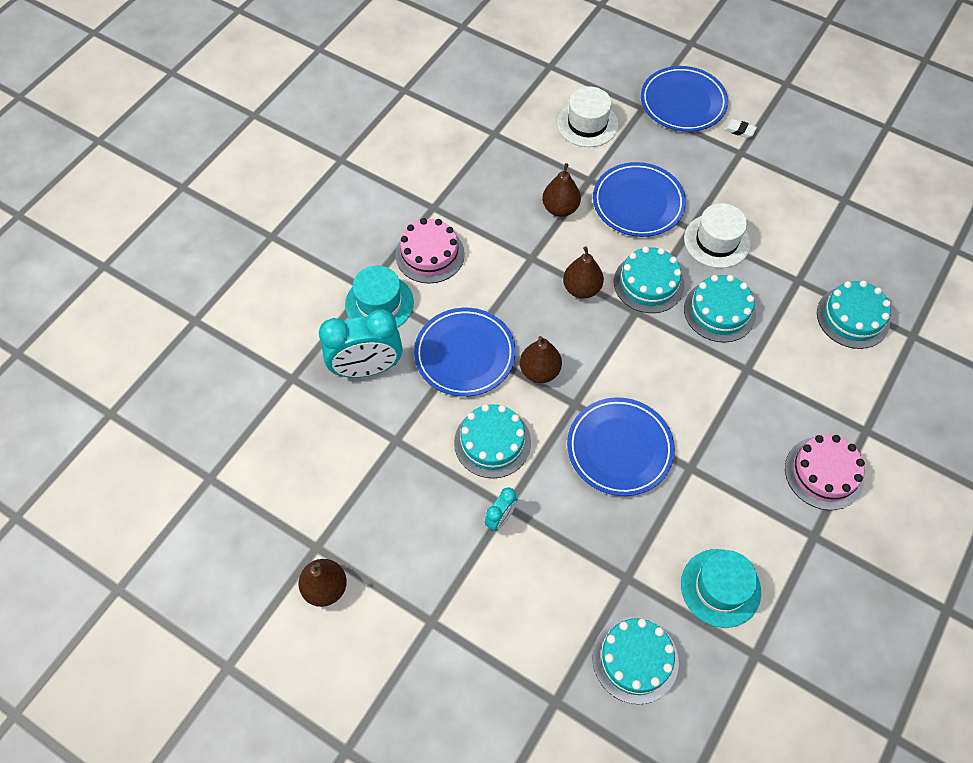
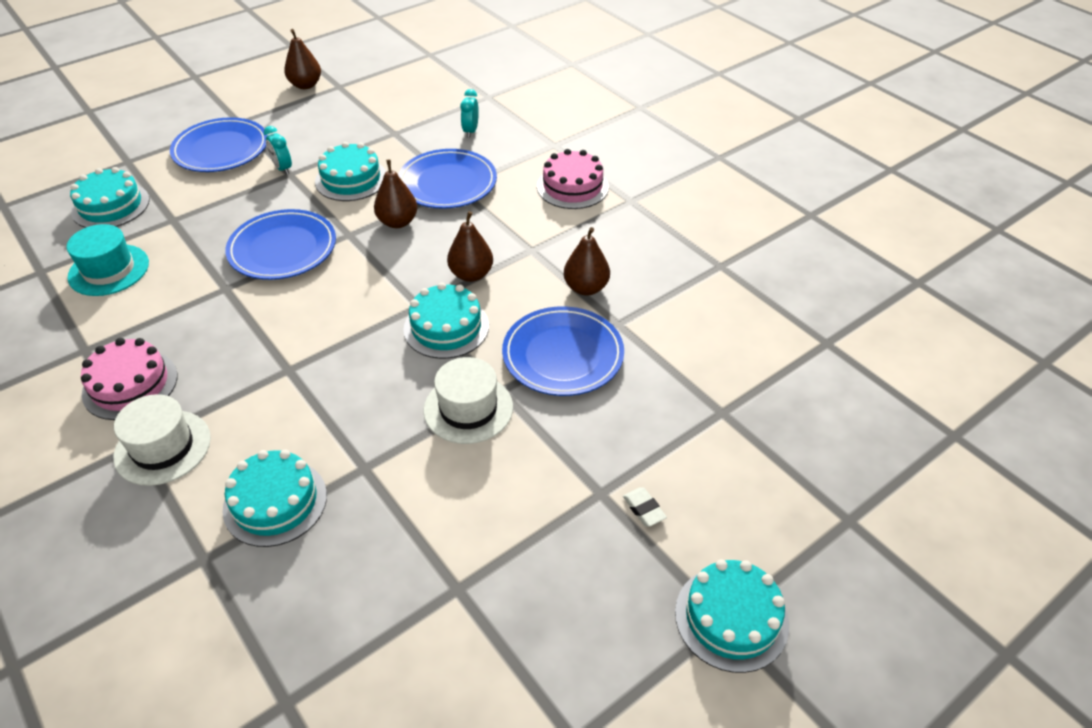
camera: 110 degrees right, 15 degrees down
(367, 368) = (471, 131): turquoise clock -> turquoise clock, size x0.49
(379, 303) = (533, 149): turquoise hat -> none
(587, 123) = (711, 348): white hat -> white hat (162, 447)
(683, 102) = (720, 461): blue plate -> blue plate (221, 150)
(719, 311) = (372, 374): turquoise cake -> turquoise cake (731, 618)
(739, 130) = (644, 509): white eraser -> white eraser turned 75 degrees counterclockwise

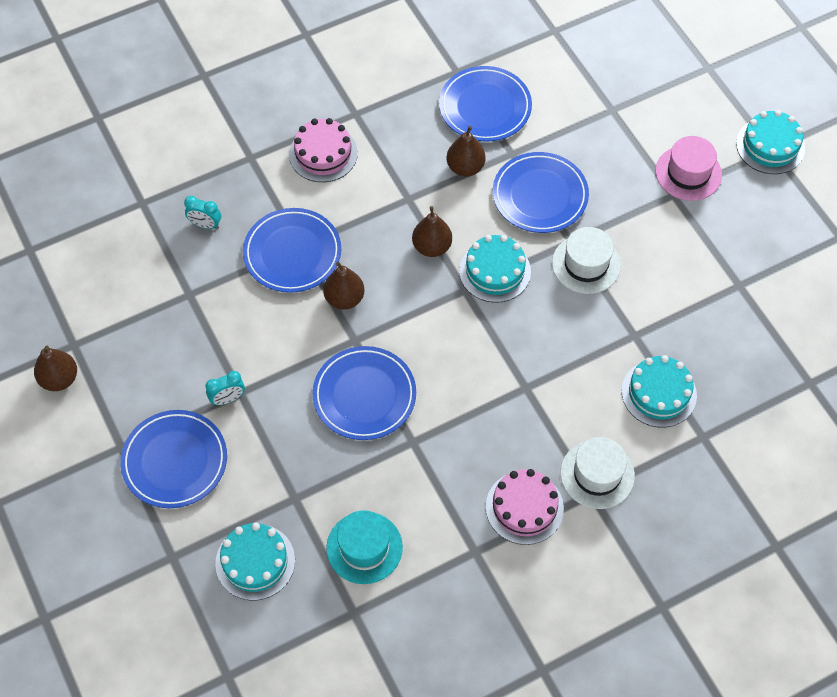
camera: 80 degrees left, 15 degrees up
(351, 179) = (264, 336): turquoise cake -> none
(644, 509) = (688, 173): white eraser -> pink hat
(678, 294) = (485, 107): none -> blue plate

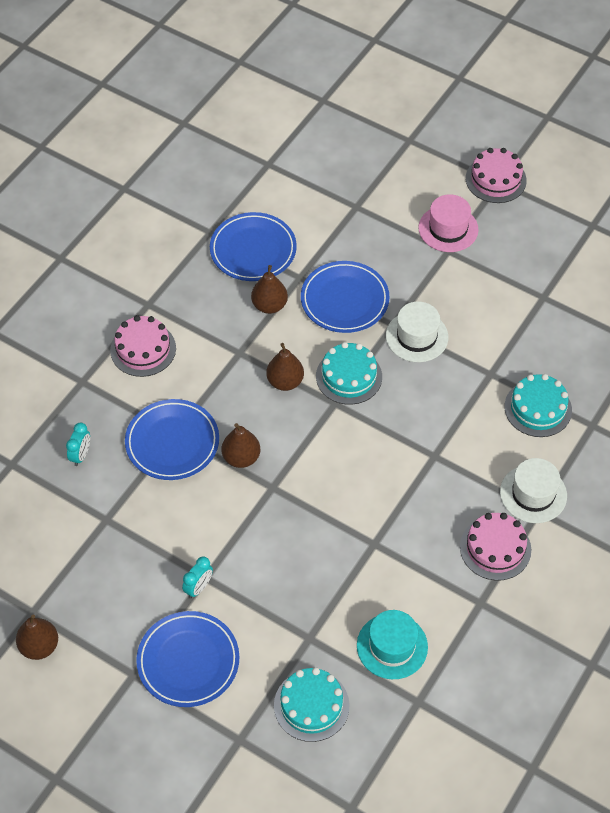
camera: 30 degrees left, 5 degrees down
(205, 225) = (81, 455): turquoise clock -> turquoise clock turned 60 degrees counterclockwise
(364, 395) = (310, 527): blue plate -> none
(770, 146) = (496, 179): turquoise cake -> pink cake

